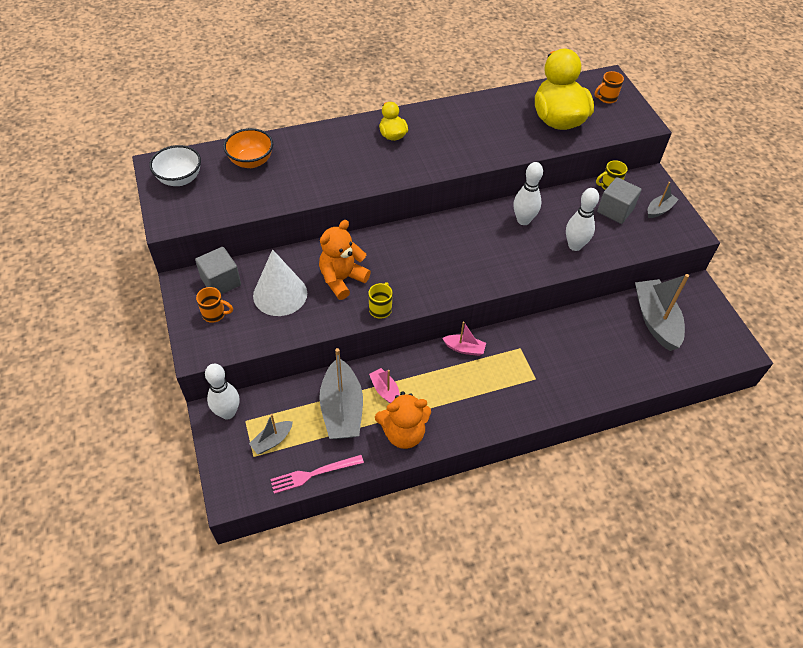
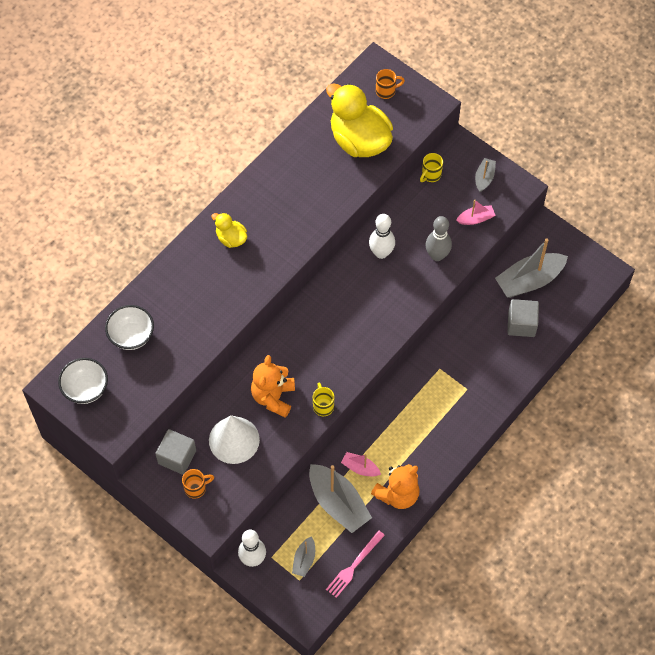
camera: 30 degrees left, 10 degrees up
(251, 161) = (131, 336): orange bowl -> white bowl
(464, 348) = (397, 395): pink boat -> pink boat (475, 219)
(575, 245) = (437, 255): white bowling pin -> grey bowling pin
(606, 98) = (386, 91): orange mug -> orange mug turned 135 degrees counterclockwise
(615, 210) = (449, 199): grey cube -> grey cube (521, 324)
(655, 320) = (529, 280): grey boat -> grey boat turned 75 degrees counterclockwise

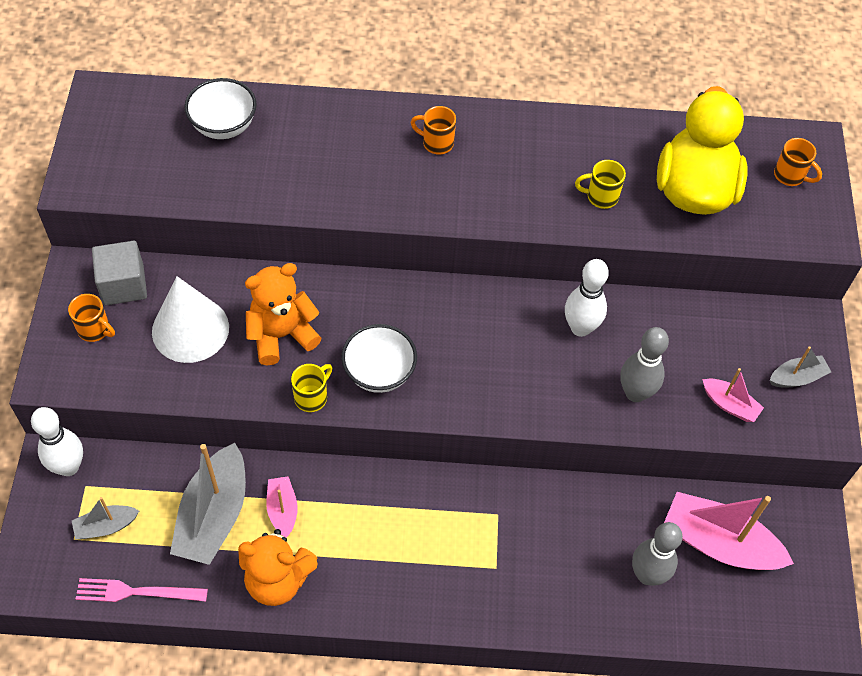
camera: 50 degrees right, 5 degrees down
(86, 389) = (119, 124): white bowl -> white bowl (379, 373)
(231, 238) = (436, 143): yellow duck -> orange mug
(430, 175) = (740, 314): yellow mug -> yellow mug (601, 197)
(521, 324) = (647, 575): grey cube -> grey bowling pin
(529, 280) = (718, 543): grey boat -> pink boat

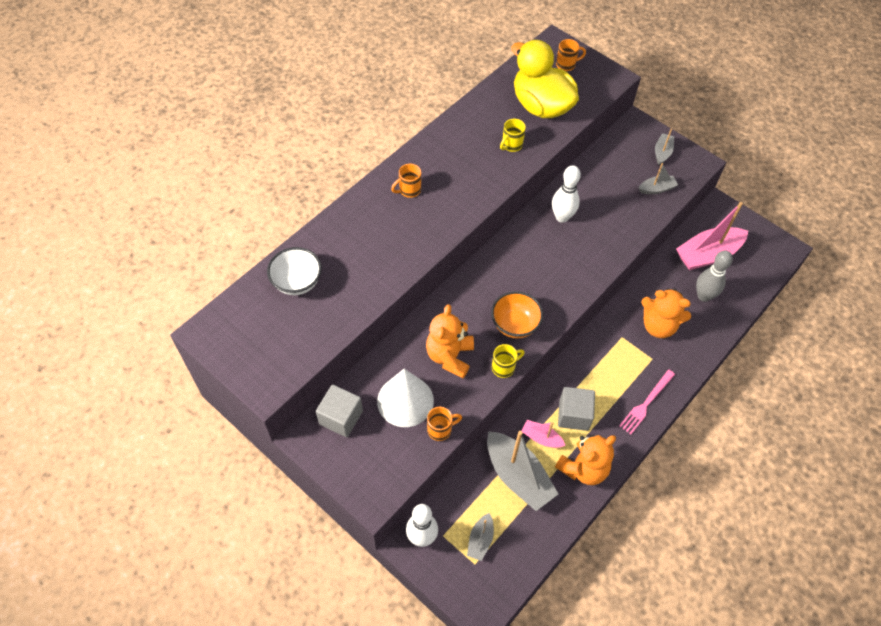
camera: 50 degrees left, 0 degrees up
(95, 330) = (360, 453): orange mug -> orange mug (440, 430)
(136, 592) = (537, 549): pink fork -> pink fork (646, 403)
(312, 397) = (504, 367): yellow mug -> yellow mug turned 75 degrees clockwise
(341, 526) = (573, 415): none -> grey cube
(379, 373) = (515, 325): white bowl -> orange bowl
(551, 546) = (658, 325): none -> orange teddy bear
(635, 393) = (619, 221): grey bowling pin -> none
(729, 405) = (656, 189): pink boat -> grey boat

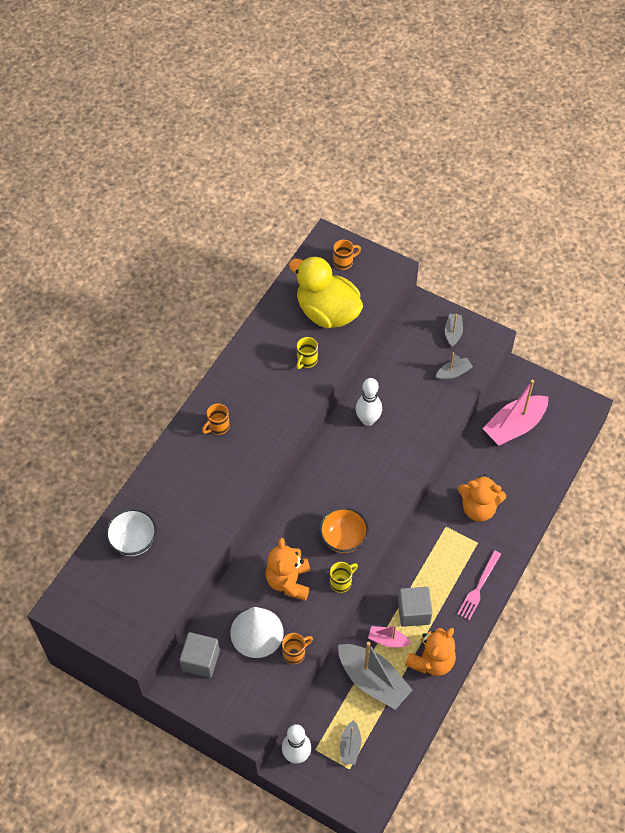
camera: 10 degrees left, 0 degrees up
(703, 296) = (516, 470): grey bowling pin -> none

